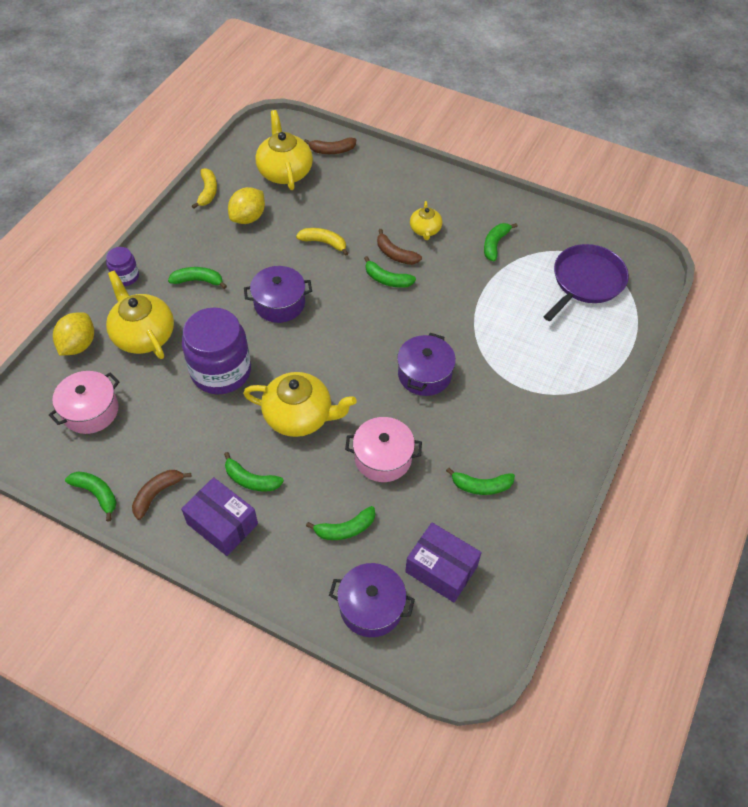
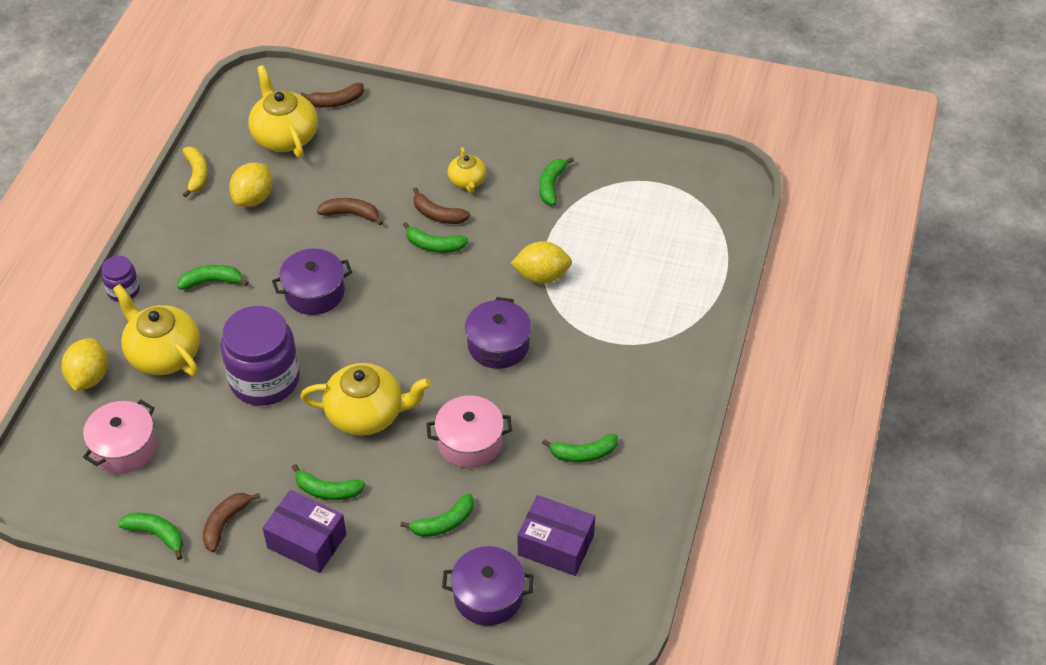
camera: 10 degrees left, 5 degrees down
(324, 243) = (351, 214): yellow banana -> brown banana
(473, 320) = (541, 276): none -> yellow lemon
(586, 281) = (662, 212): purple pan -> none

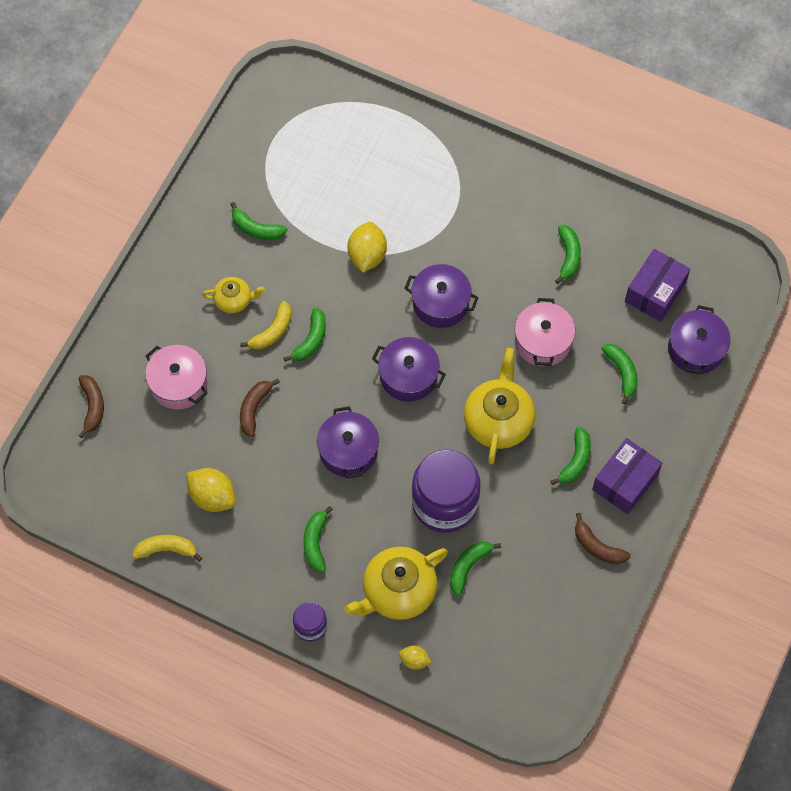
camera: 80 degrees left, 15 degrees up
(89, 377) = (414, 660): yellow lemon -> yellow lemon, size x0.55
(124, 447) = (502, 630): pink pot -> pink pot (178, 384)
(156, 534) = (601, 605): green banana -> green banana (468, 566)
(285, 136) = (131, 460): yellow teapot -> none
(406, 329) = (408, 376): none -> purple pot
(438, 215) = (272, 332): brown banana -> yellow banana

